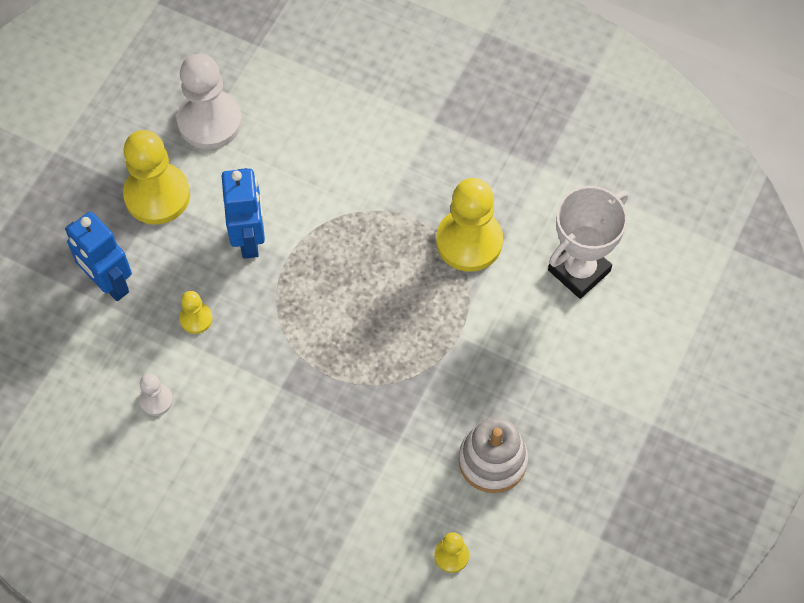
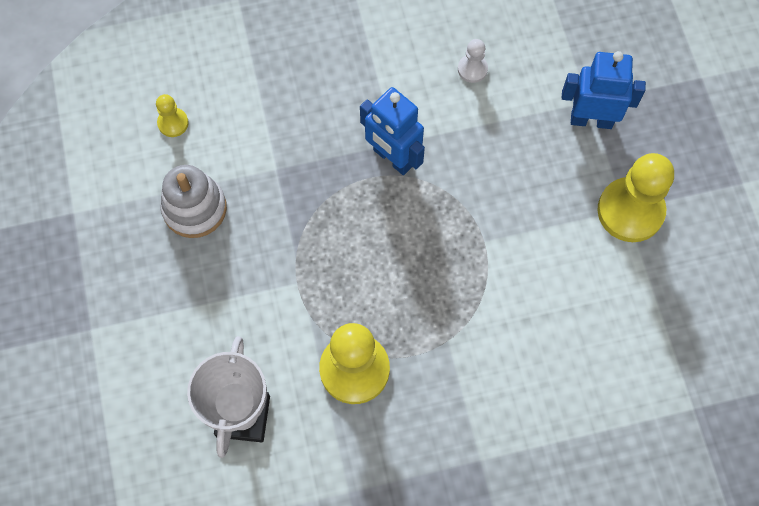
camera: 140 degrees right, 5 degrees up
(196, 319) = (503, 143): yellow pawn -> none
(210, 121) = (658, 305): white pawn -> none
(249, 239) = (526, 233): blue robot -> blue robot (392, 158)

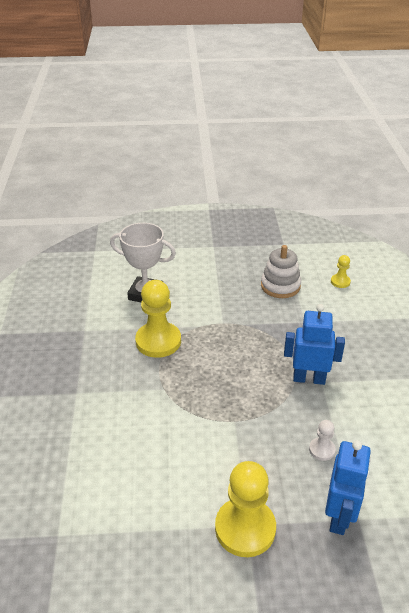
camera: 100 degrees right, 30 degrees down
(392, 158) = (309, 379): blue robot -> blue robot turned 45 degrees clockwise
(472, 69) = (389, 438): white pawn -> white pawn (322, 450)

